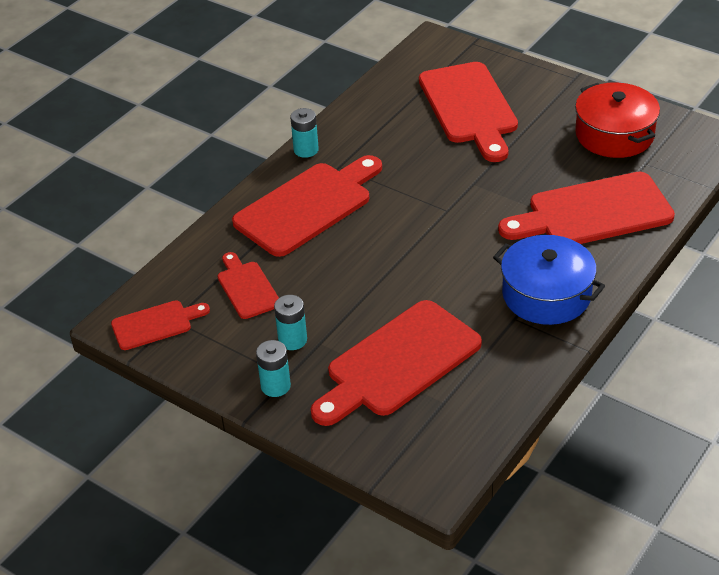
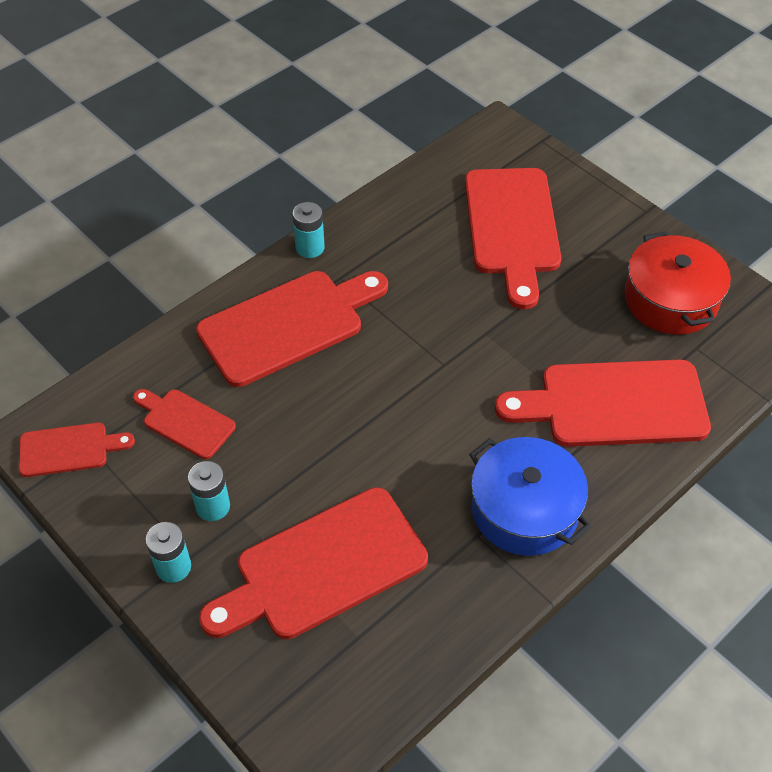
camera: 10 degrees right, 10 degrees up
(247, 287) = (185, 422): red cutting board -> red cutting board turned 45 degrees counterclockwise

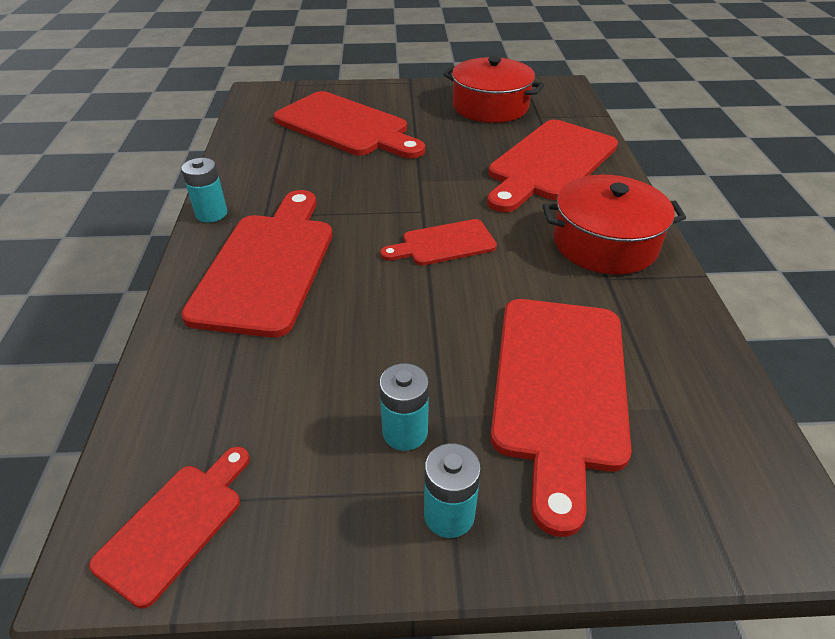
camera: 50 degrees left, 10 degrees down
(185, 422) = (276, 394): red cutting board -> red cutting board (443, 244)
(524, 510) = (605, 243): blue pot -> red pot

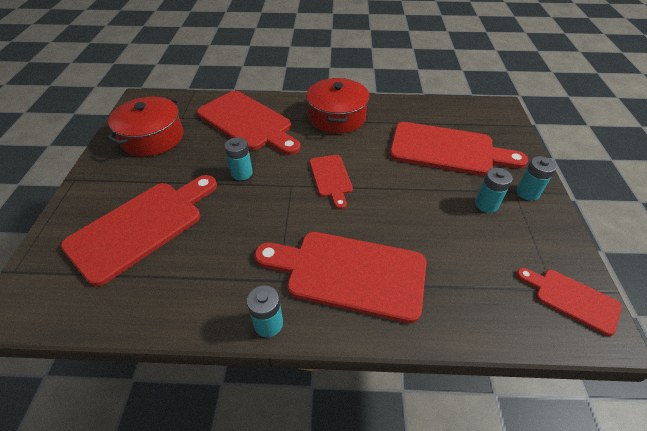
camera: 85 degrees left, 5 degrees up
(439, 172) = (242, 173): none -> turquoise battery

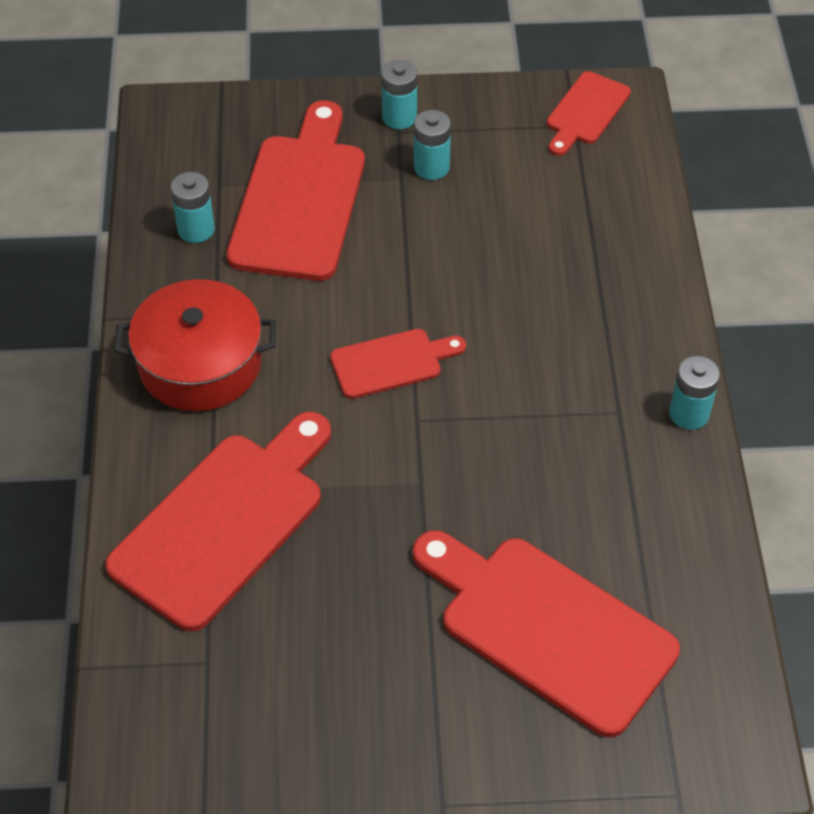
camera: 95 degrees left, 5 degrees up
(153, 138) = (289, 698): red pot -> none
(242, 173) = (392, 501): turquoise battery -> turquoise battery (196, 229)
(349, 273) = (590, 330): red cutting board -> none

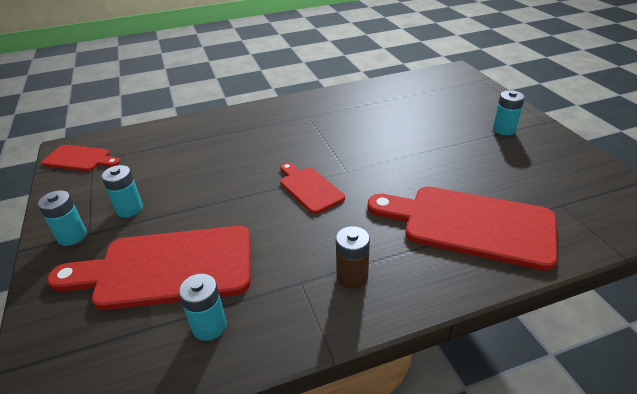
camera: 105 degrees left, 15 degrees down
(200, 363) = (352, 276): red pot -> brown battery
(548, 628) = (439, 113): red cutting board -> none
(689, 414) = (300, 100): turquoise battery -> turquoise battery (504, 130)

